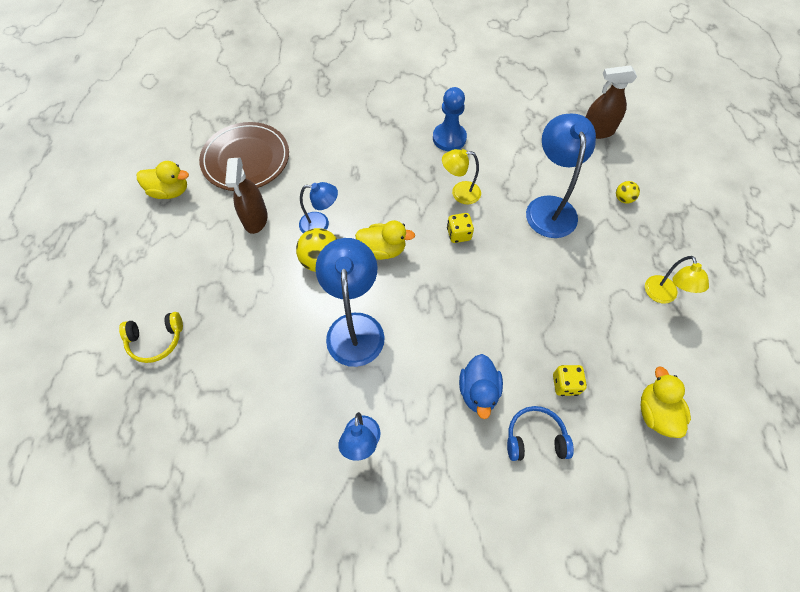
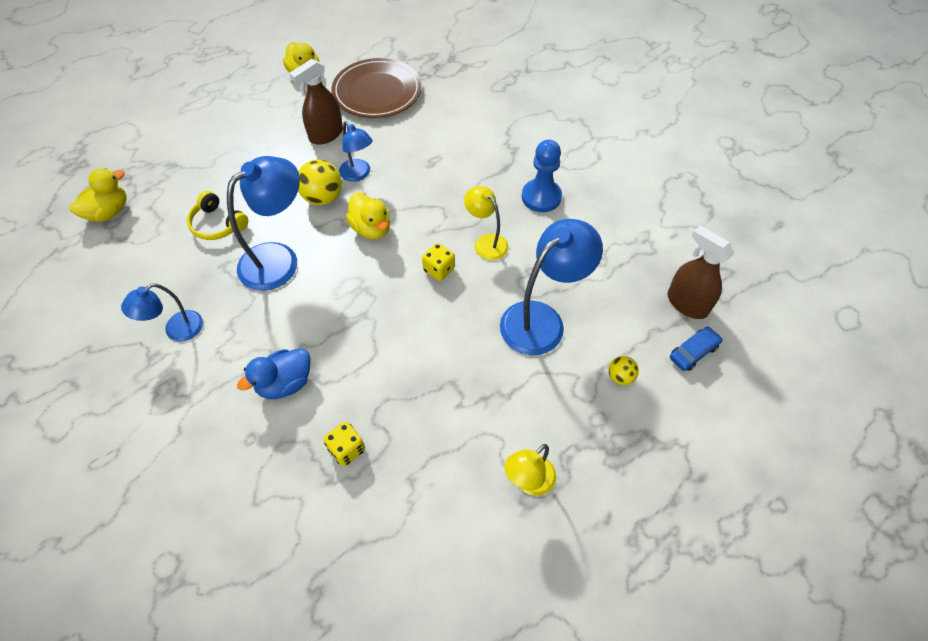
camera: 50 degrees right, 5 degrees down
(156, 340) = (173, 155): yellow headphones -> yellow headphones (218, 224)
(535, 438) = (271, 456): blue headphones -> none
(633, 153) = (693, 352): none -> blue car
(655, 412) = (377, 550): yellow duck -> yellow duck (109, 212)

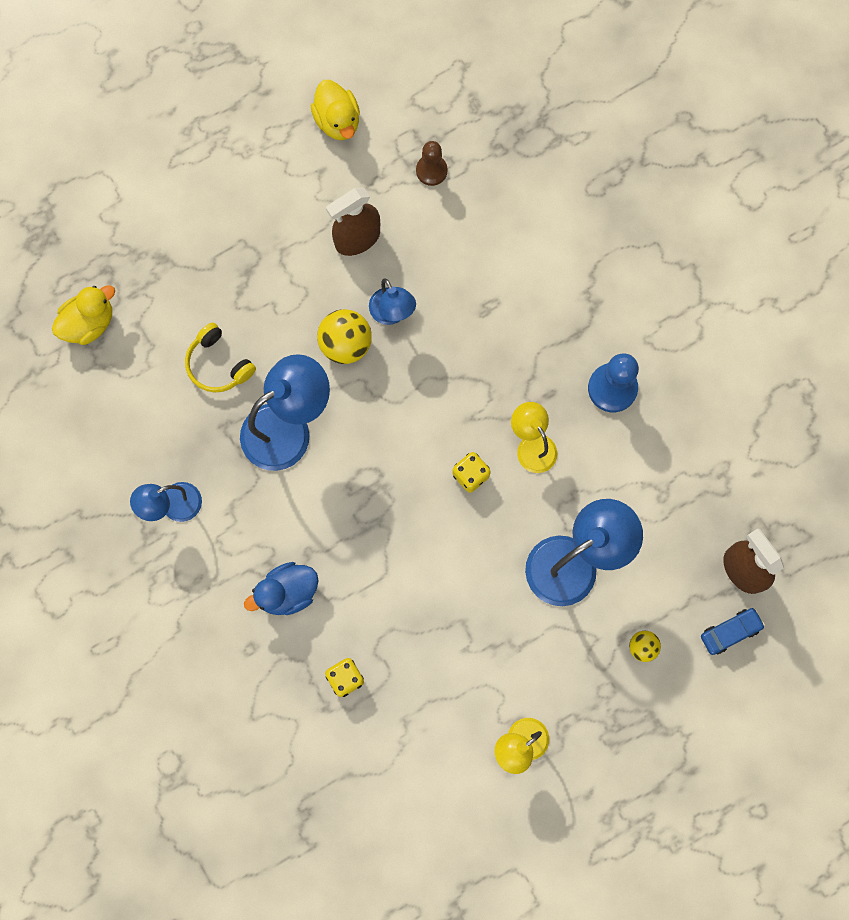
camera: 10 degrees right, 20 degrees up
(371, 228) = (399, 402): yellow duck -> none
(377, 92) = (431, 171): brown plate -> brown pawn

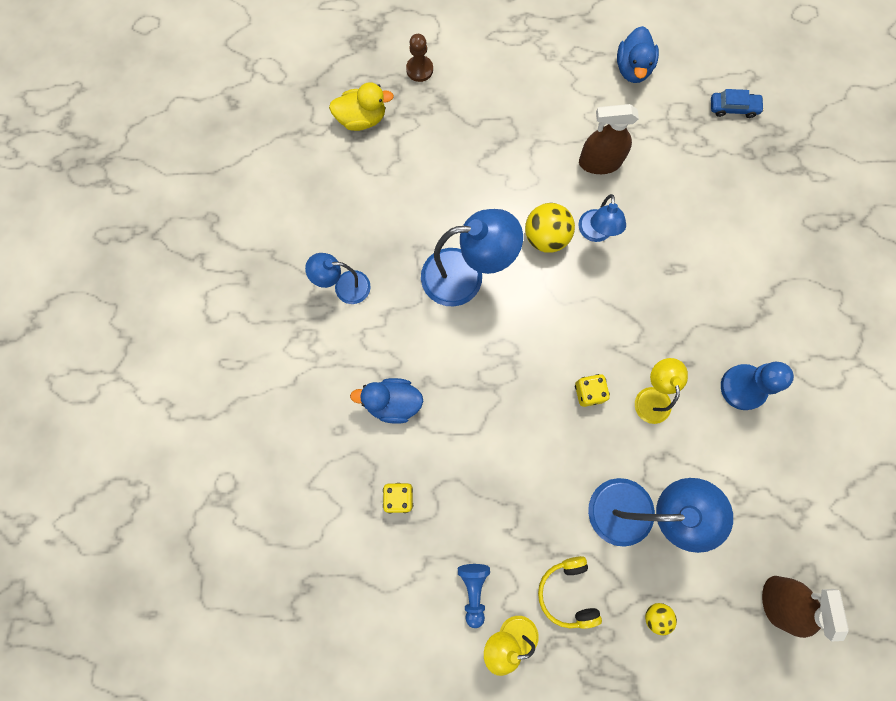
camera: 30 degrees right, 0 degrees up
(218, 364) = (440, 199): yellow headphones -> yellow headphones (567, 592)
(338, 121) = (632, 68): yellow duck -> blue duck
(431, 171) = (686, 141): brown pawn -> brown pawn (419, 69)
(464, 722) = (473, 590): none -> blue pawn
(730, 632) = (738, 647): blue car -> blue car (733, 108)

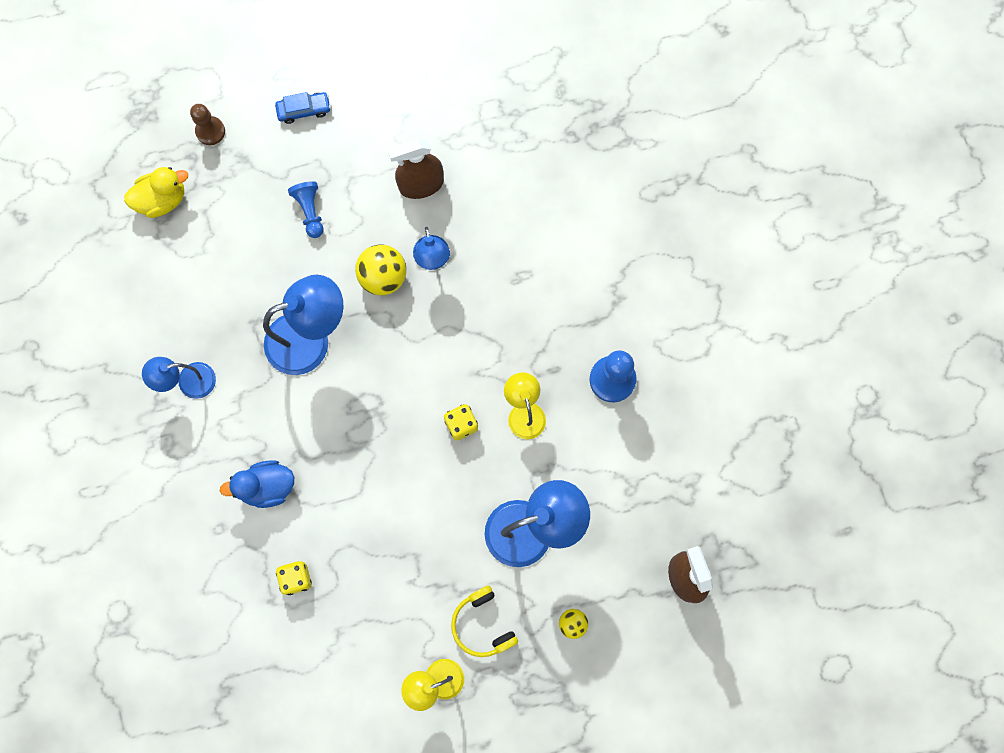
camera: 15 degrees left, 0 degrees up
(473, 590) = (391, 647): blue pawn -> blue pawn (310, 211)
(632, 68) = (433, 75): blue duck -> none
(733, 108) = (546, 92): blue car -> blue car (304, 110)

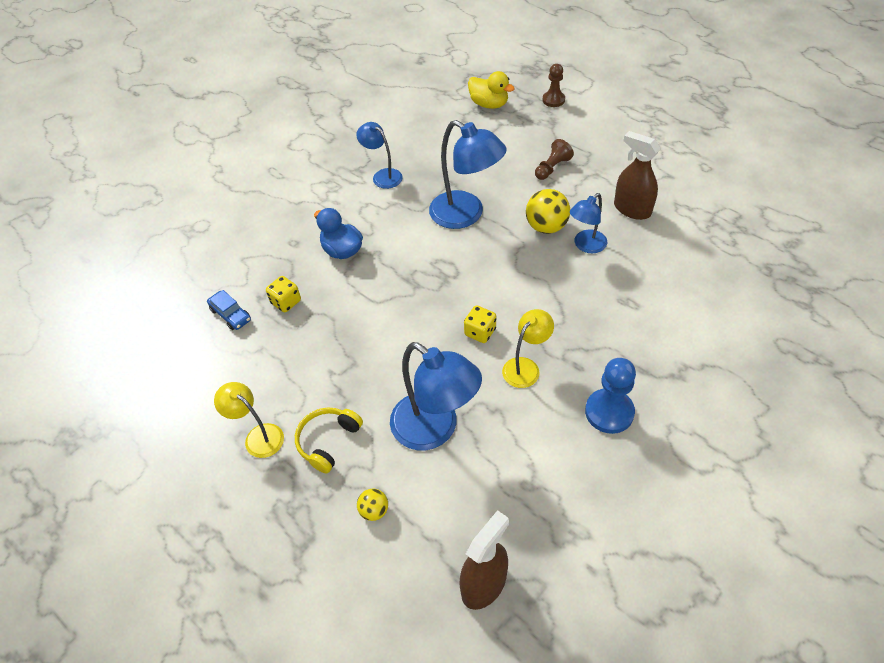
camera: 60 degrees right, 25 degrees down
(304, 110) = (614, 129): blue car -> blue car (230, 315)
(310, 211) = (552, 168): blue pawn -> brown pawn

